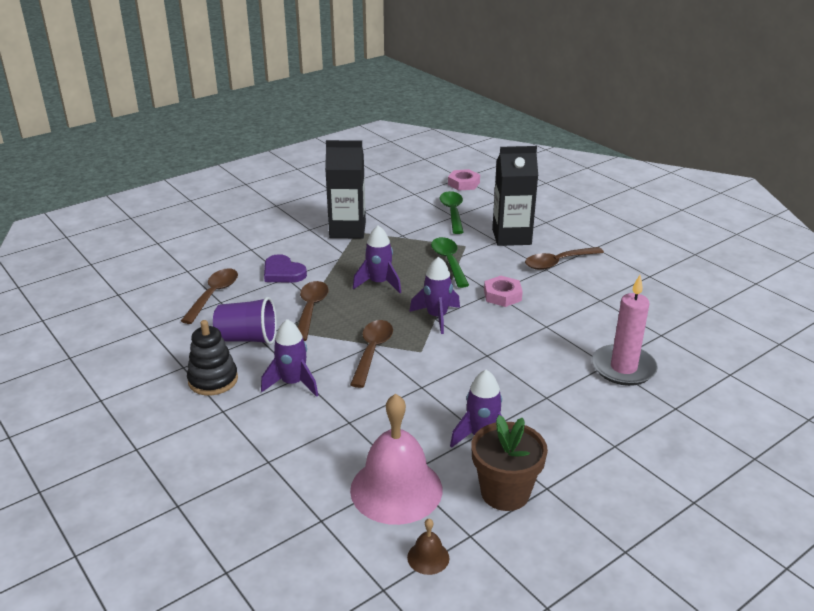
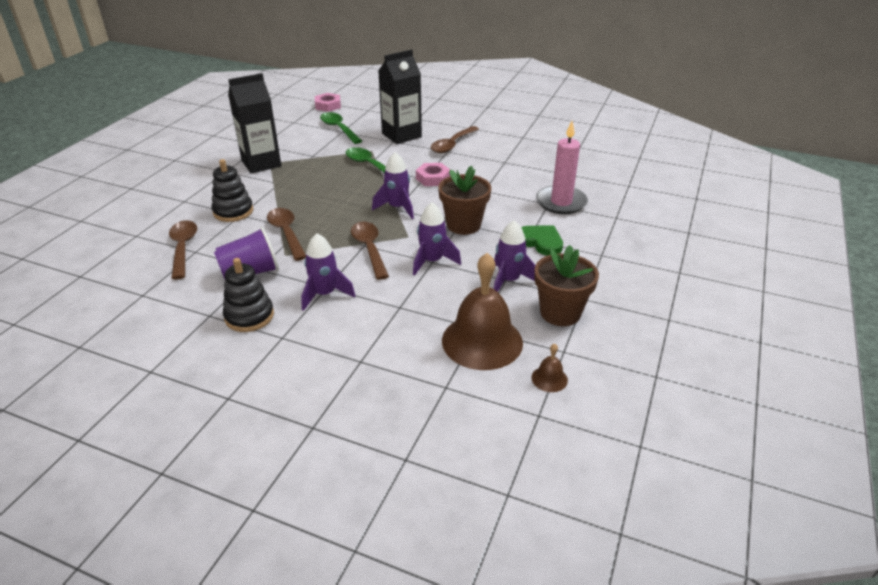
camera: 30 degrees left, 5 degrees up
(283, 272) = (233, 211): purple heart -> black stacking toy
(379, 283) = (327, 196): purple rocket -> purple rocket (432, 261)
(396, 489) = (482, 341): pink bell -> brown bell
(488, 358) = (463, 225): none -> brown flower pot
(556, 405) = (540, 242): none -> green heart

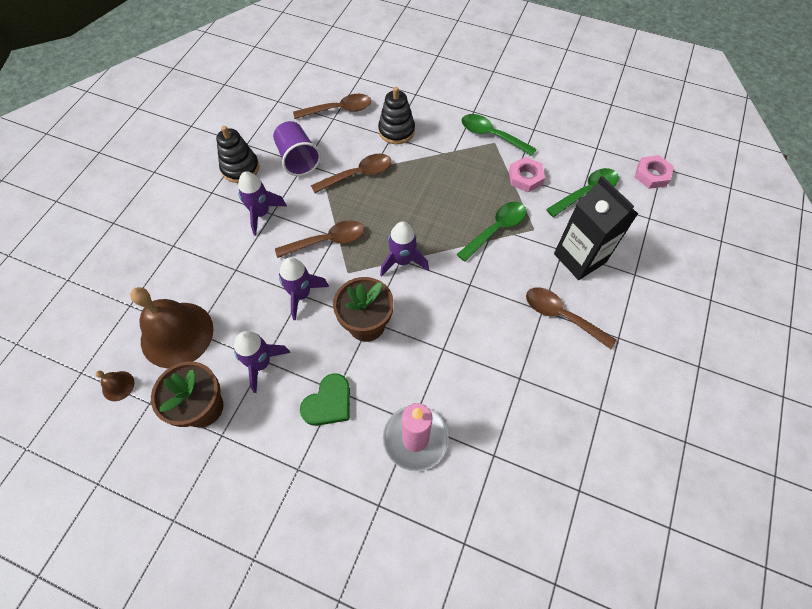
camera: 90 degrees right, 25 degrees up
(261, 163) = (491, 135): black carton -> green spoon
(433, 178) = (469, 294): pink nut -> pink nut (525, 177)

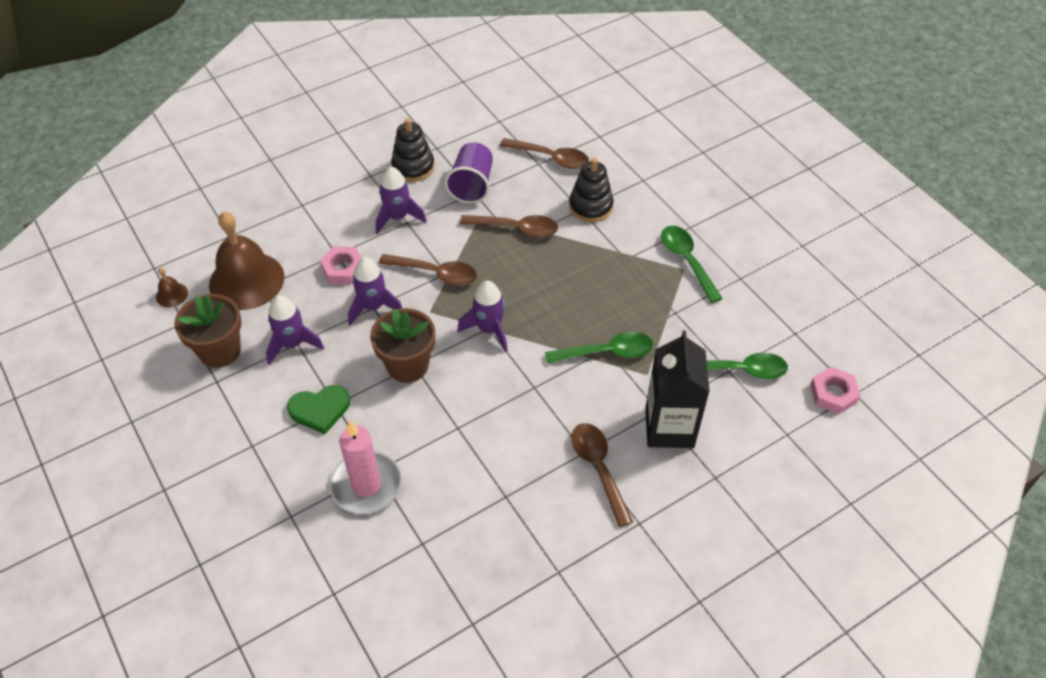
camera: 35 degrees right, 10 degrees down
(525, 177) = (685, 320): pink nut -> pink nut (343, 269)

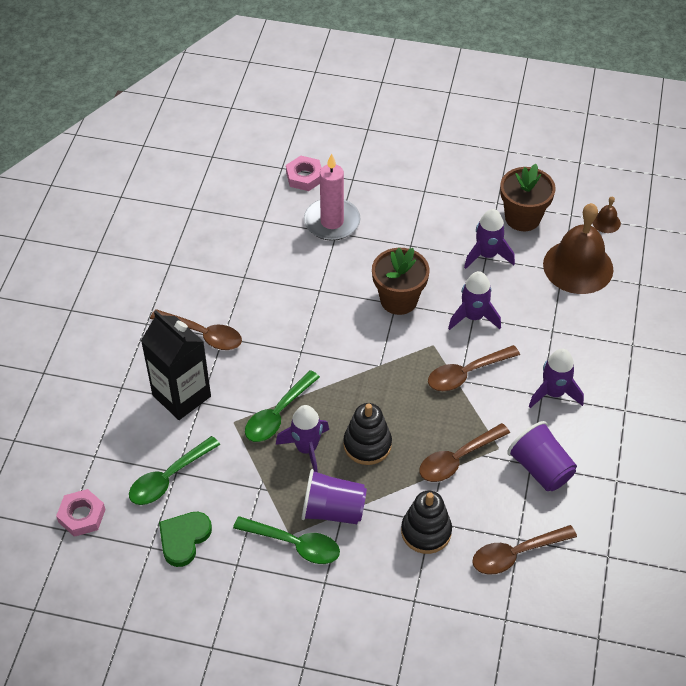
camera: 135 degrees right, 0 degrees up
(320, 410) = (414, 235): green heart -> green heart (184, 539)
(343, 269) = (531, 325): pink nut -> pink nut (304, 177)
(413, 167) = (606, 445): black stacking toy -> black stacking toy (367, 444)
(489, 329) = (377, 364): purple rocket -> purple rocket (306, 449)
(638, 261) = (333, 510): none -> purple cup

